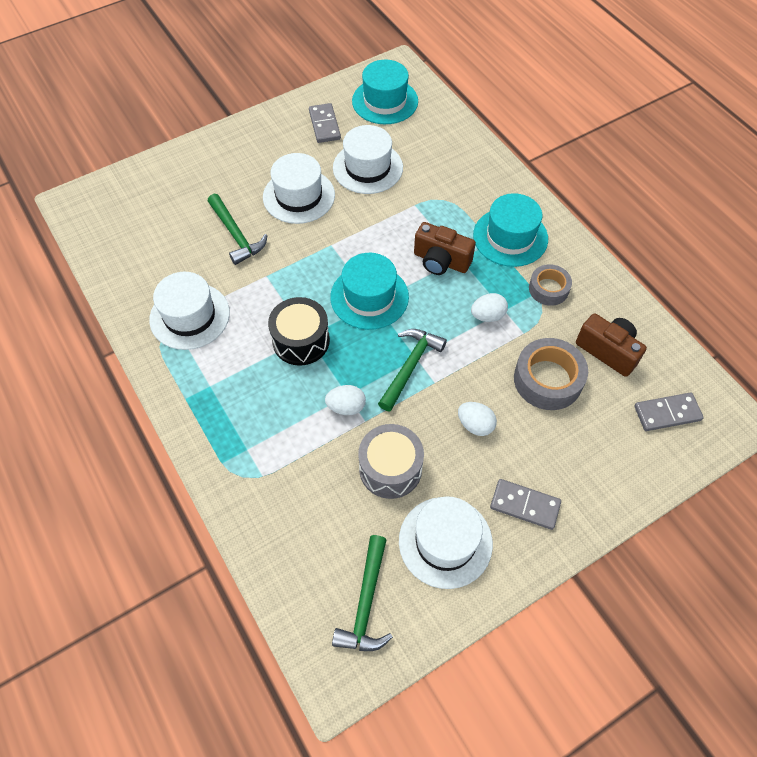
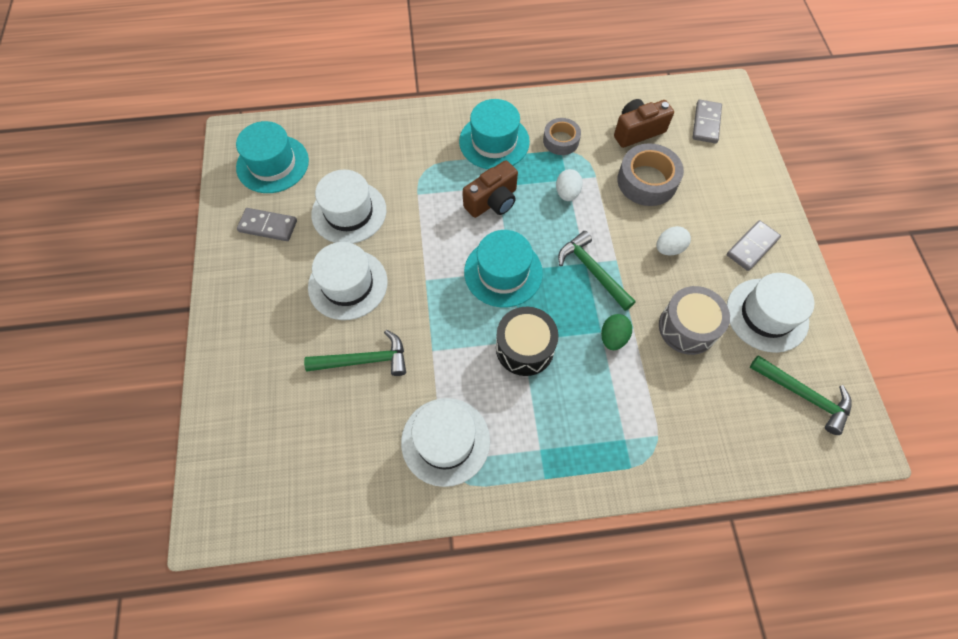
camera: 65 degrees left, 5 degrees up
(346, 407) = (613, 337): white egg -> green egg

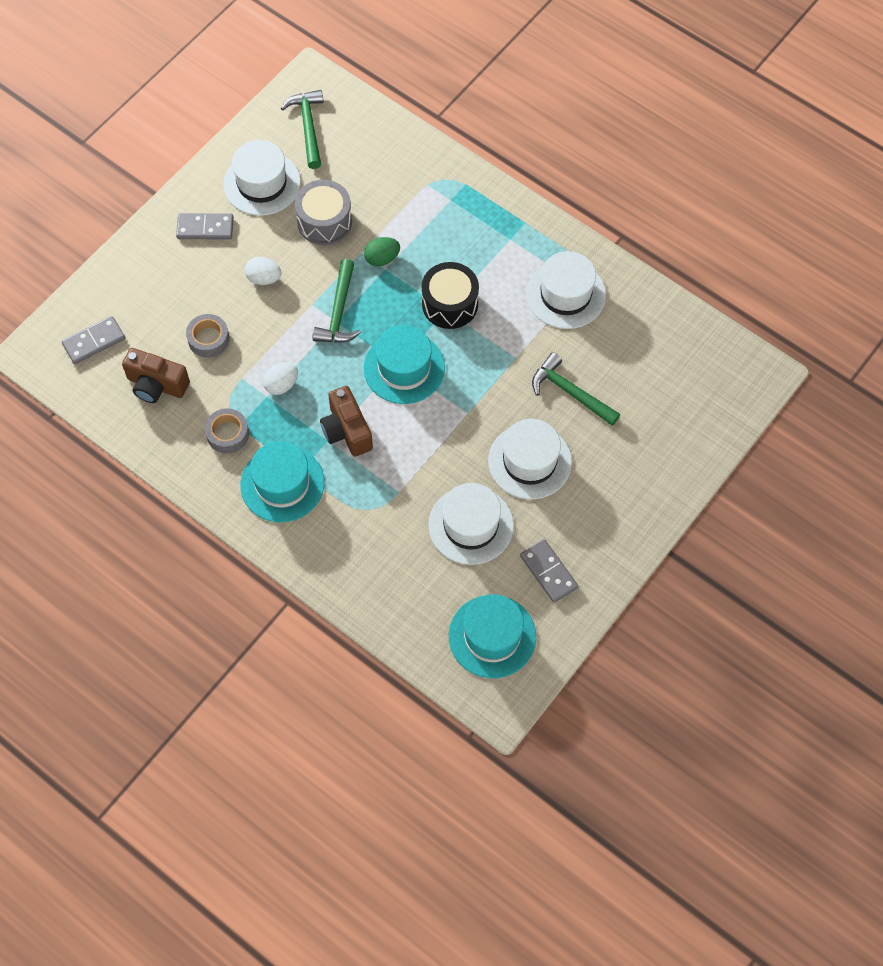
camera: 135 degrees left, 0 degrees up
(492, 201) = (347, 431): brown camera -> brown camera turned 120 degrees counterclockwise
(647, 181) = (208, 339): grey tape -> grey tape, size x0.63

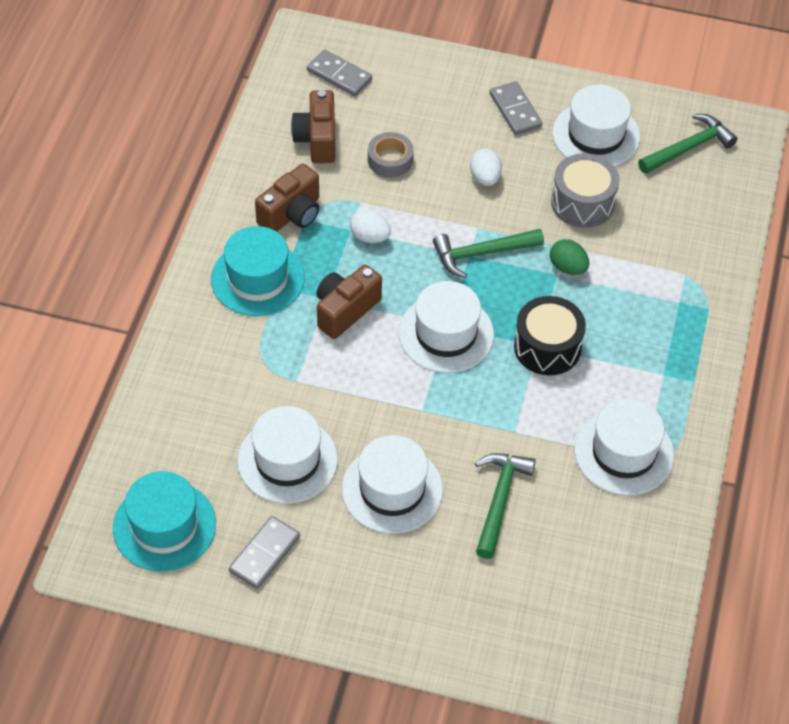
camera: 65 degrees right, 10 degrees down
(227, 434) = (291, 214): grey tape -> brown camera
(404, 368) = (446, 334): turquoise hat -> white hat

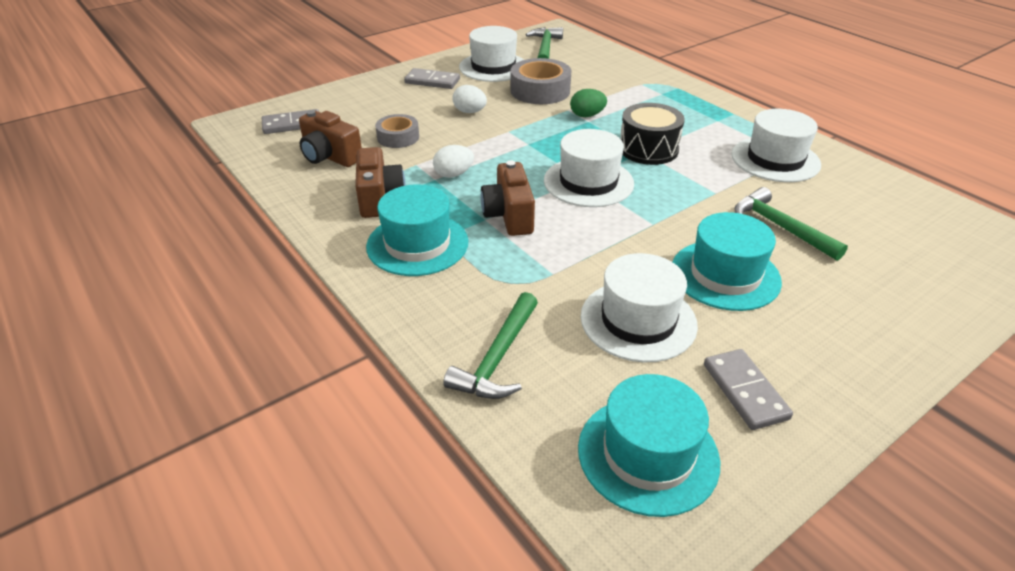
camera: 50 degrees left, 15 degrees down
(392, 489) = (725, 275): white hat -> turquoise hat
(482, 253) = (533, 139): green hammer -> green hammer (497, 358)
(582, 203) = (540, 90): grey drum -> grey tape

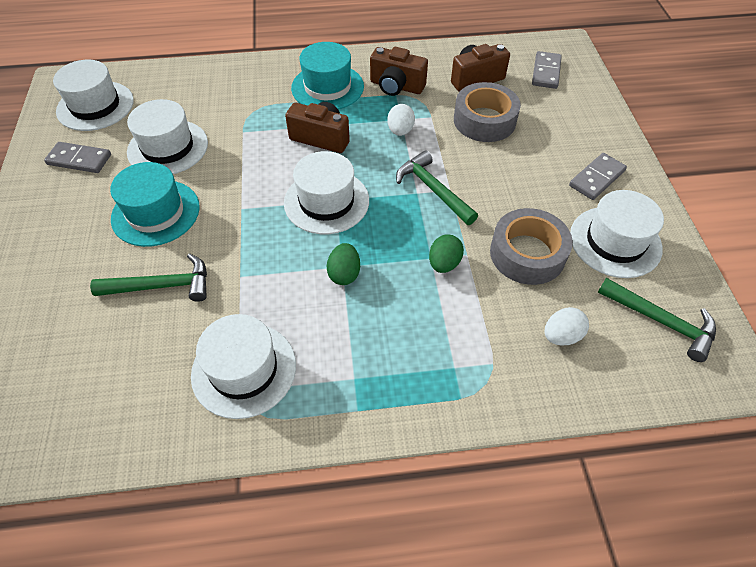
camera: 120 degrees right, 15 degrees up
(398, 137) = (484, 120): grey tape -> grey tape, size x1.59
(470, 112) = (507, 180): white egg -> white egg (561, 336)
(497, 358) = (202, 84): green hammer -> green hammer (433, 190)
(648, 149) = (344, 274): black drum -> green egg
(648, 454) = (95, 106): turquoise hat -> white hat

